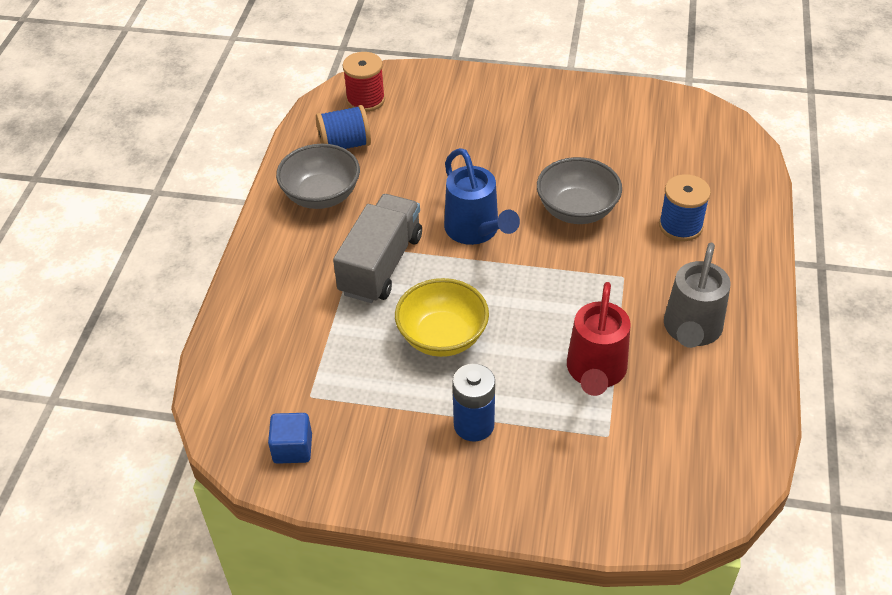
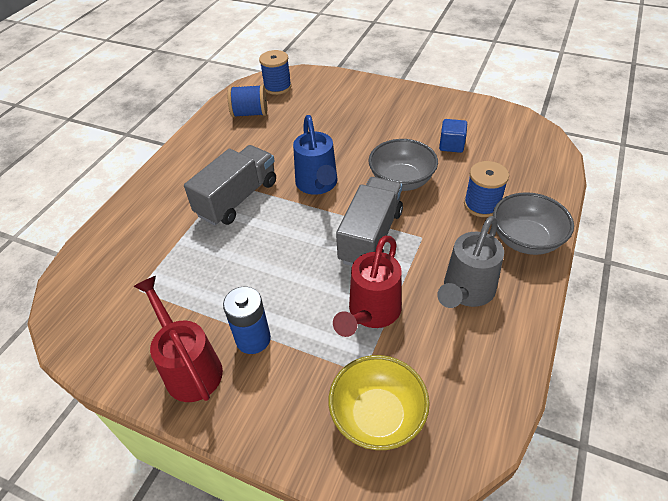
camera: 15 degrees right, 0 degrees up
(292, 448) = (104, 330): blue cube -> blue cube (451, 145)
(321, 195) = (218, 144): grey bowl -> grey bowl (525, 240)
(365, 100) = (277, 87): red spool -> blue spool
(415, 468) = (190, 368): none -> red watering can
(442, 337) = (259, 261): yellow bowl -> yellow bowl (377, 416)
(563, 285) = (370, 236): none -> grey truck

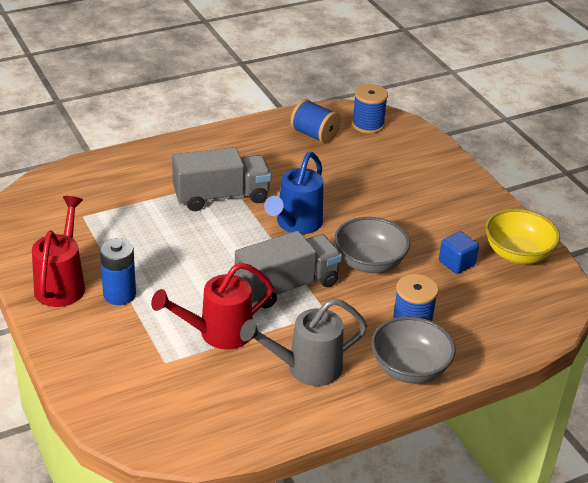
camera: 35 degrees right, 10 degrees down
(377, 416) = (142, 390): yellow bowl -> yellow bowl (517, 254)

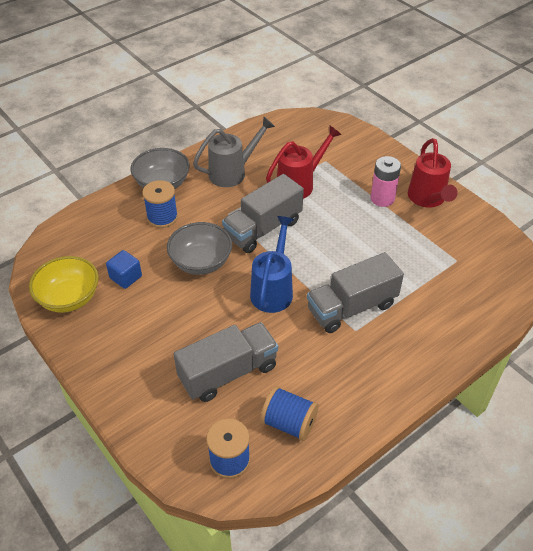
camera: 170 degrees right, 10 degrees up
(119, 294) = (382, 198): blue battery -> pink battery
(358, 171) = (228, 372): none -> grey truck

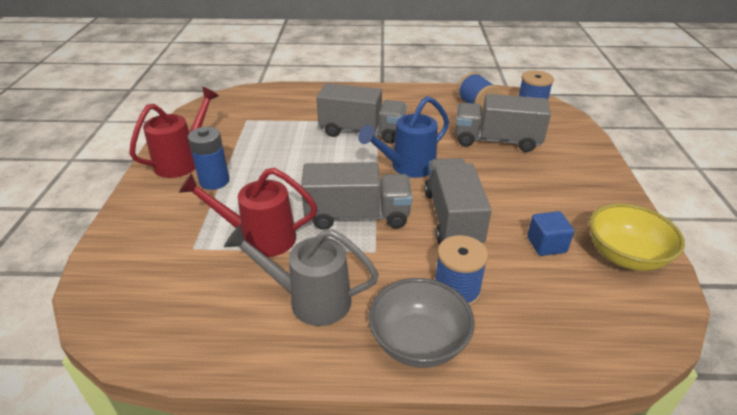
camera: 140 degrees left, 10 degrees down
(201, 262) = (452, 218): grey bowl -> grey truck
(382, 198) = (214, 181): pink battery -> blue battery

